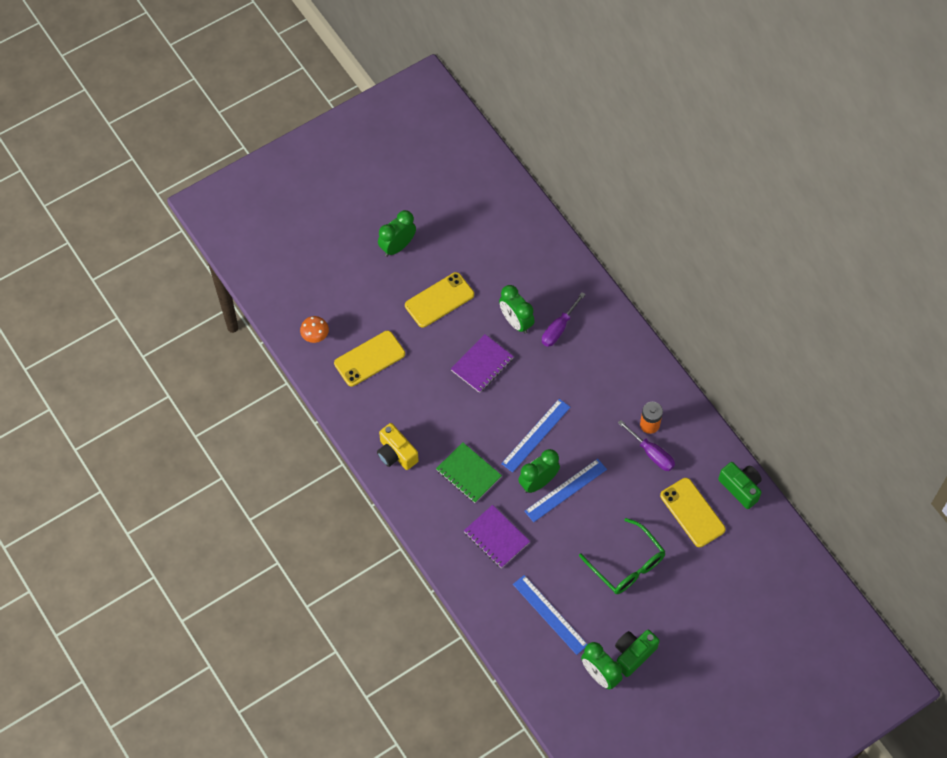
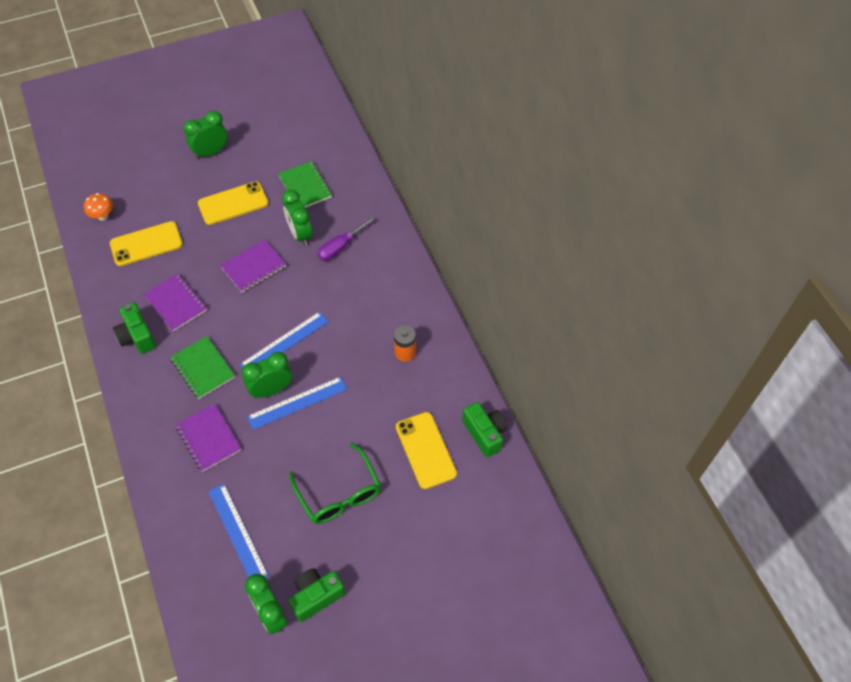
camera: 10 degrees right, 5 degrees down
(396, 453) = (137, 336): yellow camera -> green camera
(420, 414) = (176, 303): none -> purple notebook
(505, 269) = (305, 186): none -> green notebook
(651, 453) = (399, 381): purple screwdriver -> none

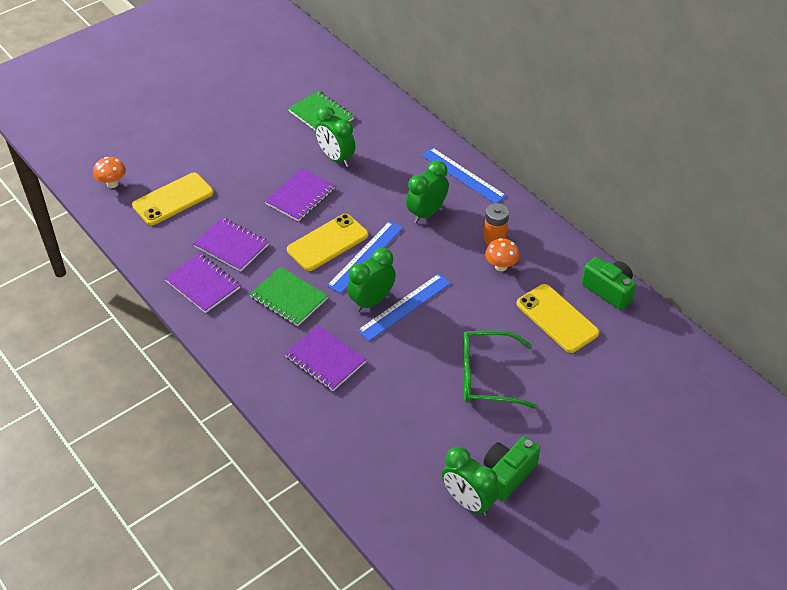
camera: 15 degrees left, 10 degrees down
(137, 336) = (203, 284): green camera -> purple notebook
(211, 152) = (205, 104): green clock -> green clock (426, 213)
(233, 203) = (251, 145): yellow phone -> yellow phone (327, 243)
(237, 532) = (397, 437): blue ruler -> blue ruler (463, 175)
(339, 493) = (487, 376): green glasses -> green glasses turned 135 degrees clockwise
(340, 247) = (383, 160): purple screwdriver -> none
(398, 383) = (501, 266): none -> orange mushroom

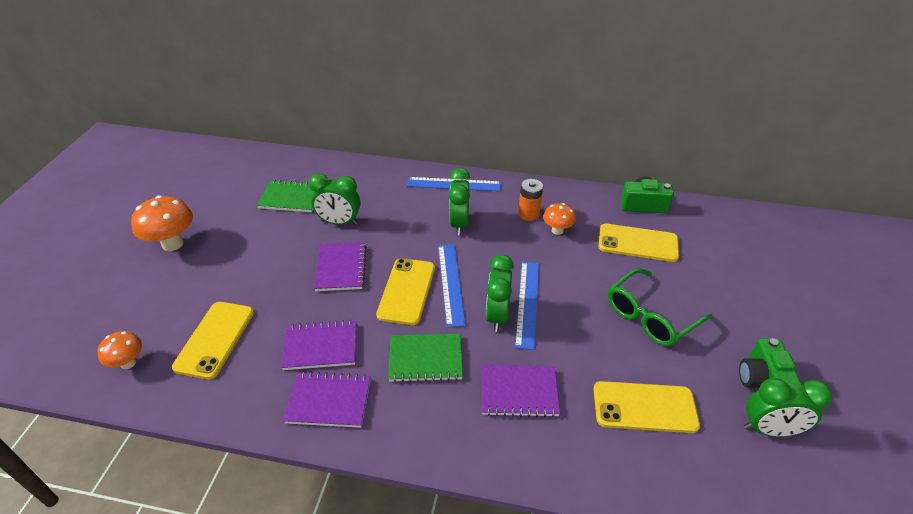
camera: 40 degrees left, 5 degrees down
(206, 109) = (172, 244): none -> orange mushroom
(398, 427) = (644, 407): none -> yellow phone

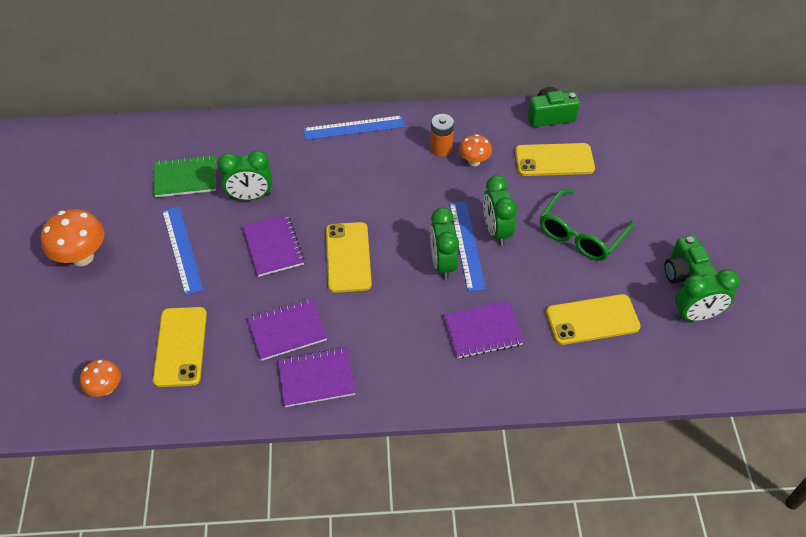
camera: 15 degrees left, 10 degrees up
(425, 359) = (390, 320): green notebook -> none
(451, 283) = (388, 240): blue ruler -> blue ruler (182, 249)
(459, 224) = (375, 173): green clock -> green clock (496, 231)

